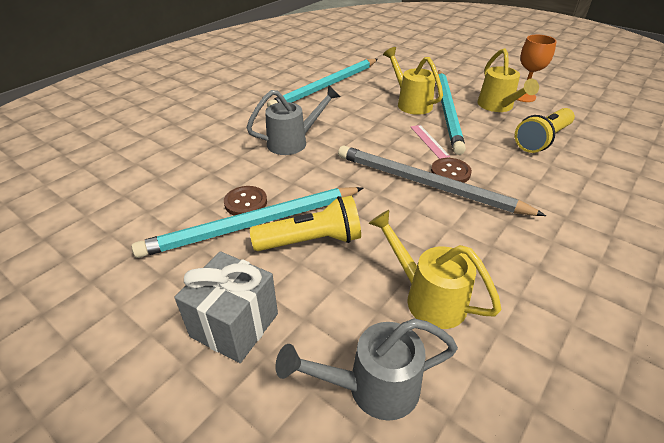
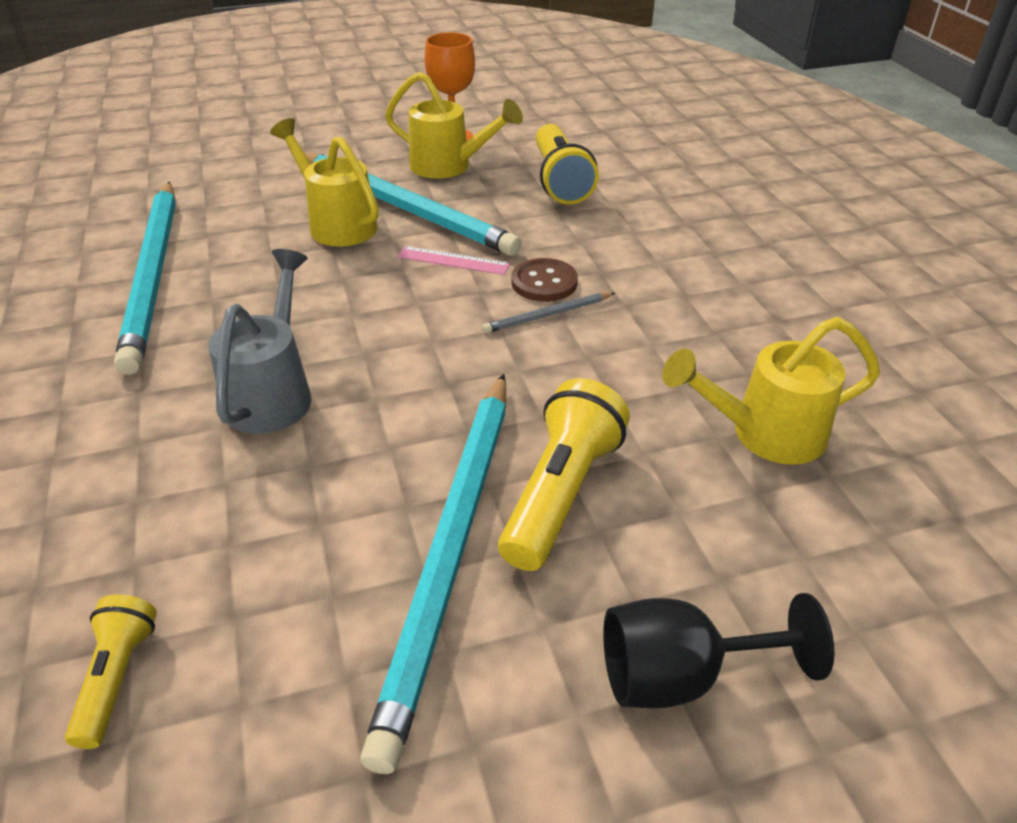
camera: 55 degrees left, 0 degrees up
(142, 181) = (117, 677): none -> yellow flashlight
(234, 325) = (680, 675): grey gift -> black goblet
(245, 202) = (381, 532): brown button -> none
(372, 387) = (884, 565): grey watering can -> none
(411, 103) = (337, 224): yellow watering can -> yellow watering can turned 45 degrees clockwise
(427, 184) = (547, 315): grey pencil -> grey pencil, size x0.40

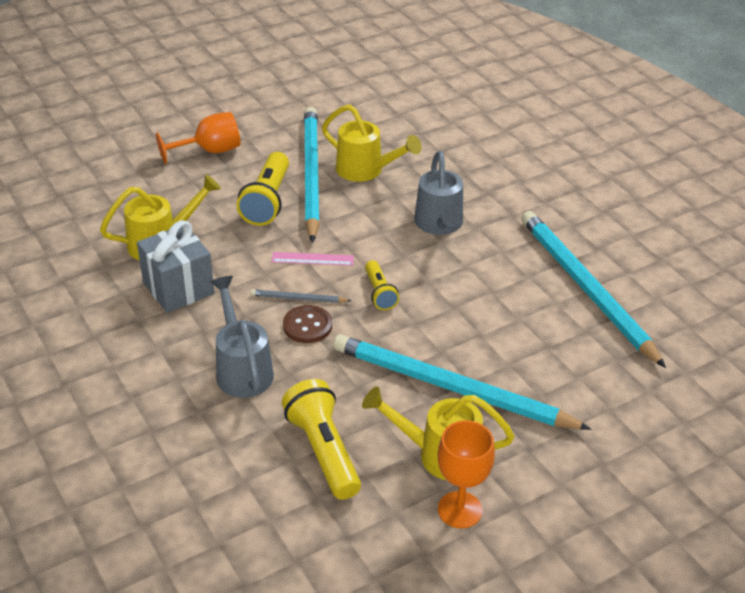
camera: 165 degrees right, 0 degrees up
(117, 677) = (416, 124): yellow flashlight -> yellow flashlight (379, 293)
(337, 224) = (494, 358): yellow watering can -> yellow watering can (365, 170)
(453, 260) = (382, 335): pink ruler -> pink ruler (312, 259)
(547, 315) = (298, 298): grey pencil -> grey pencil turned 135 degrees counterclockwise
(635, 251) = (242, 369): none -> grey watering can
(680, 675) = (210, 151): black goblet -> orange goblet
(725, 354) = (178, 288): none -> grey gift

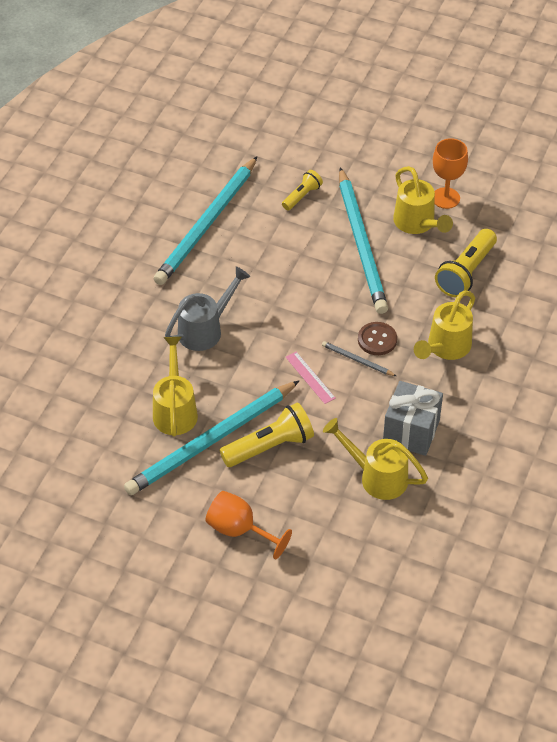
camera: 125 degrees left, 10 degrees up
(242, 369) = (445, 348): grey watering can -> yellow watering can
(298, 298) = (357, 360): grey pencil -> grey pencil turned 150 degrees clockwise
(379, 293) = (310, 322): yellow flashlight -> yellow flashlight (302, 196)

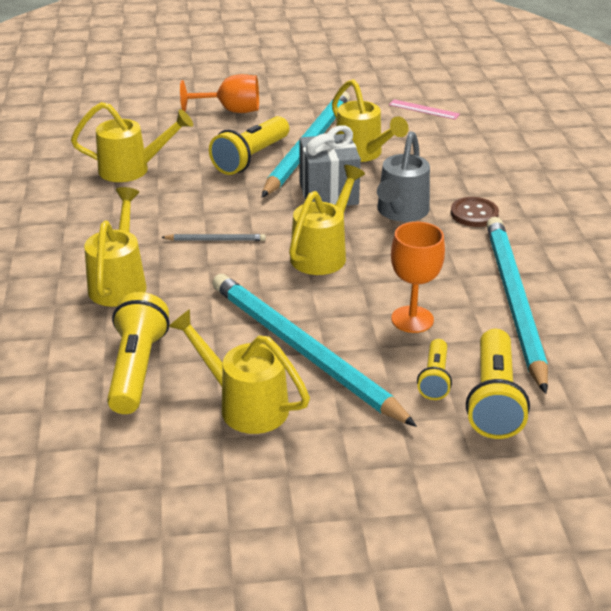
camera: 150 degrees right, 15 degrees down
(282, 172) = (493, 399): none -> yellow flashlight
(292, 314) = (323, 253): none -> yellow watering can
(310, 377) = (255, 212): pink ruler -> pink ruler (424, 109)
(377, 340) = (206, 263): brown button -> brown button (474, 214)
(411, 431) = (117, 206): grey gift -> grey gift (328, 193)
(445, 198) = (226, 459): orange goblet -> orange goblet (412, 319)

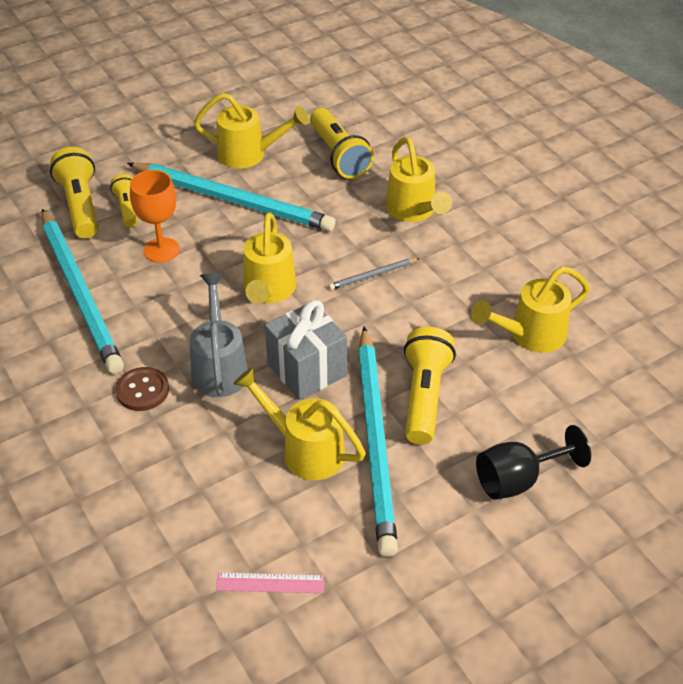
camera: 155 degrees right, 10 degrees up
(231, 111) = (518, 480): orange goblet -> black goblet

